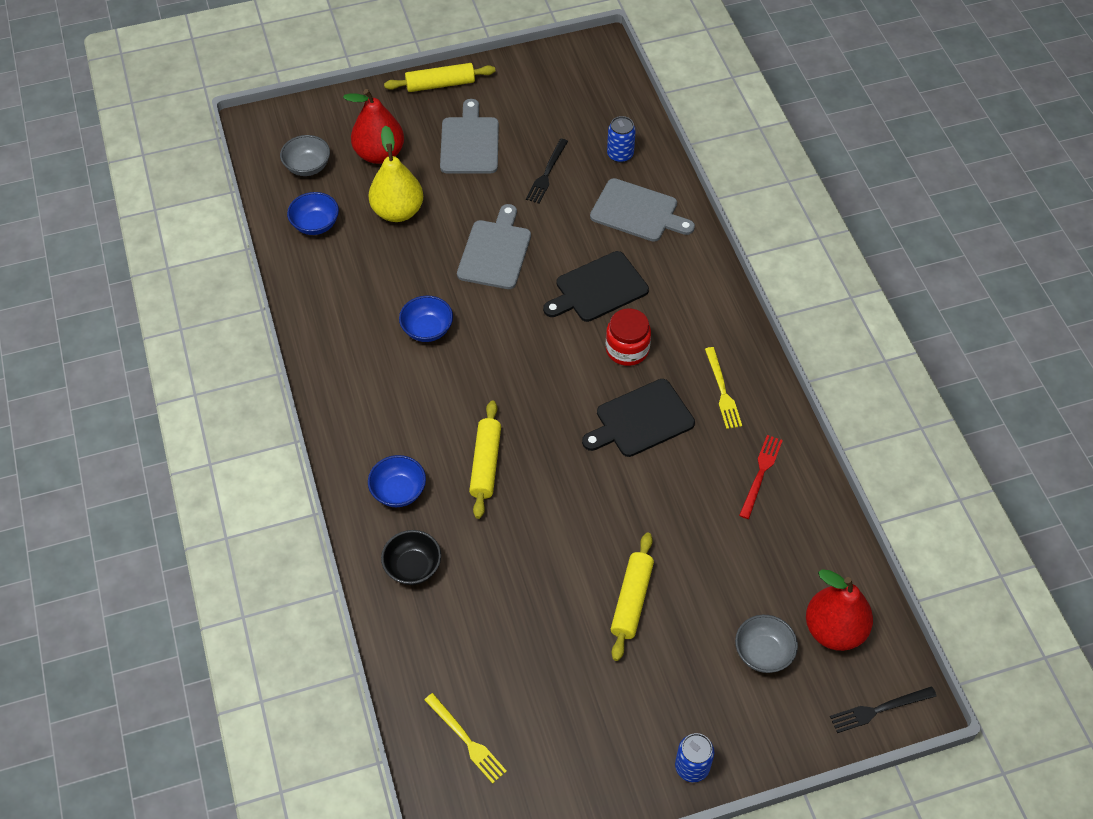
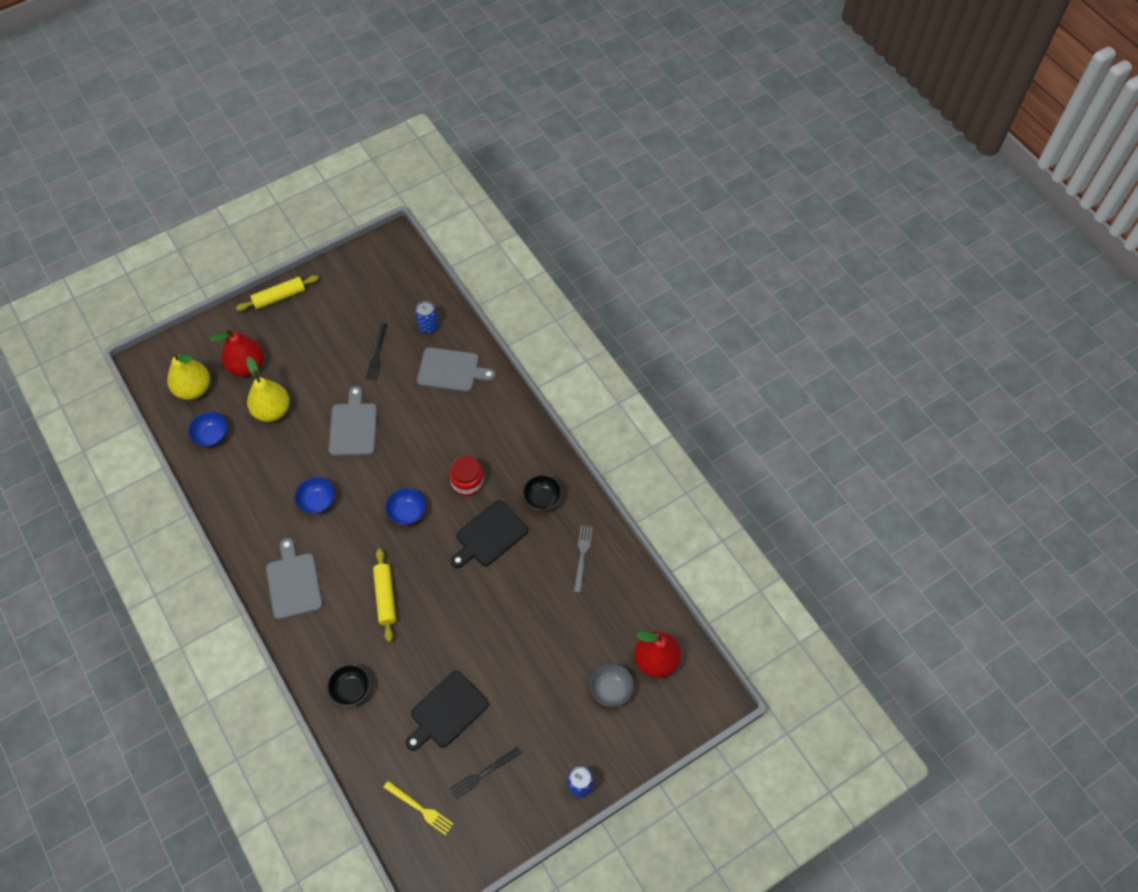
camera: 15 degrees left, 5 degrees up
(307, 167) = (194, 389): grey bowl -> yellow pear
(398, 491) = (327, 634): blue bowl -> blue bowl (407, 512)
(469, 143) = (313, 341): grey cutting board -> grey cutting board (293, 583)
(598, 288) = (436, 439): black cutting board -> black cutting board (447, 711)
(631, 600) = (512, 674): yellow rolling pin -> none
(722, 391) = (542, 499): yellow fork -> black bowl
(760, 473) = (582, 556): red fork -> grey fork
(879, 709) = (697, 710): black fork -> black fork (483, 773)

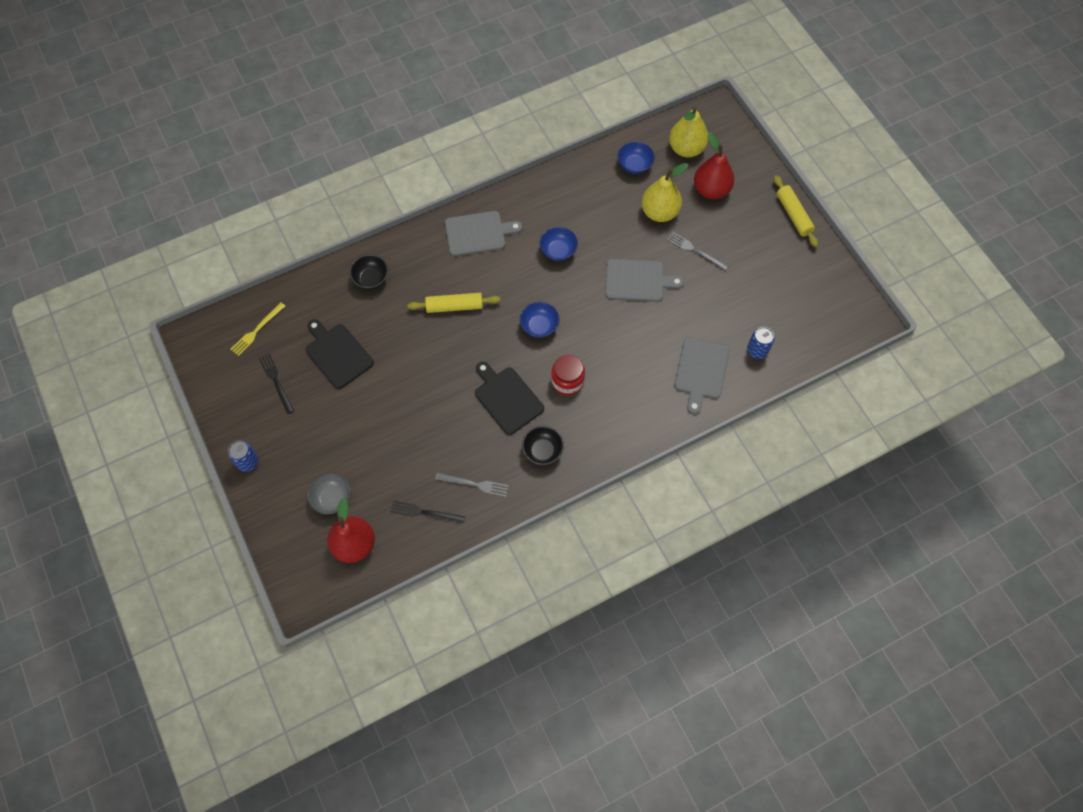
camera: 95 degrees right, 5 degrees up
(319, 378) = (695, 250): none -> grey fork
(377, 354) = (723, 302): black fork -> black fork (424, 512)

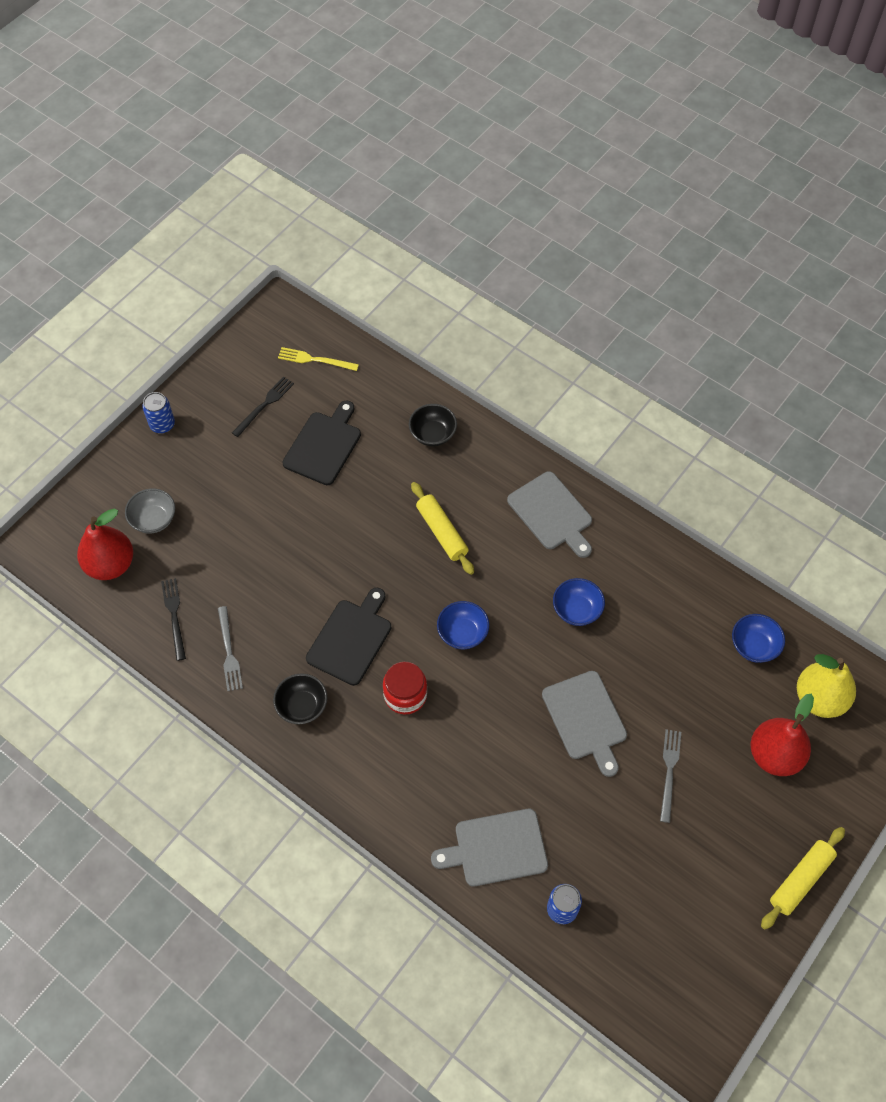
camera: 65 degrees right, 5 degrees down
(659, 212) = (701, 704): yellow pear -> none

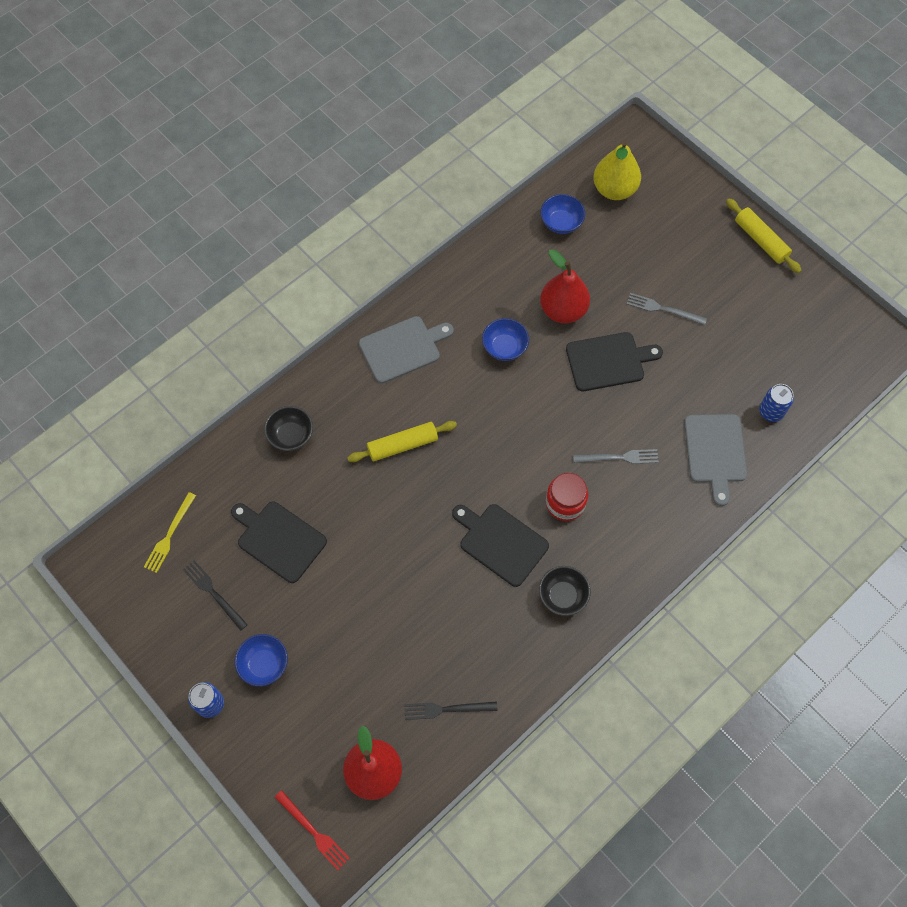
camera: 80 degrees left, 5 degrees up
(55, 526) = (313, 832): none -> red fork
(153, 519) = (329, 722): grey bowl -> none
(229, 652) = (495, 658): grey fork -> grey fork (619, 457)
(462, 633) = (511, 445): blue bowl -> blue bowl (264, 664)
(585, 719) = (608, 361): grey cutting board -> black cutting board
(774, 755) = (658, 232): red pear -> red pear (563, 310)

